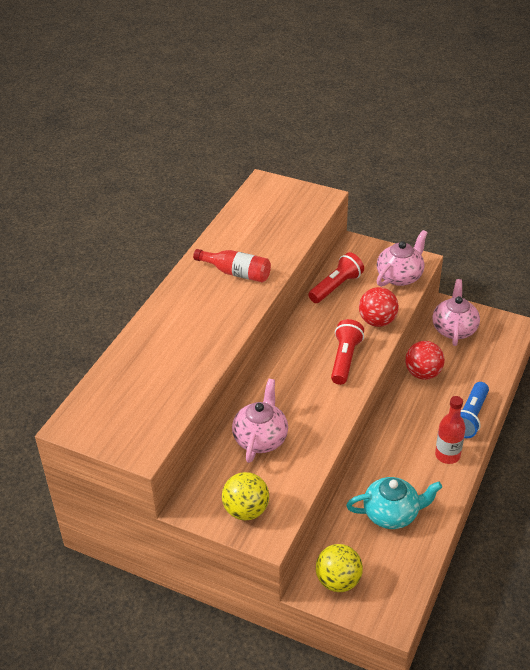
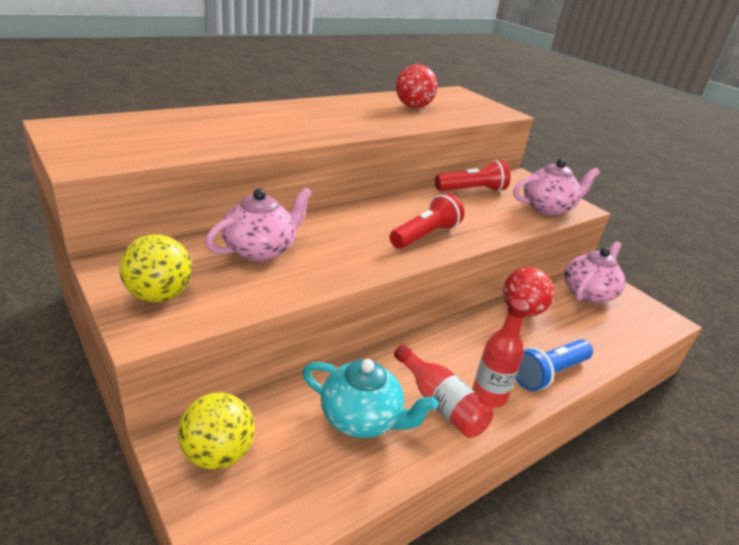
camera: 25 degrees right, 10 degrees down
(236, 273) = (363, 115): red bottle -> red bottle (440, 403)
(377, 321) = (491, 225): red ball -> red ball (413, 107)

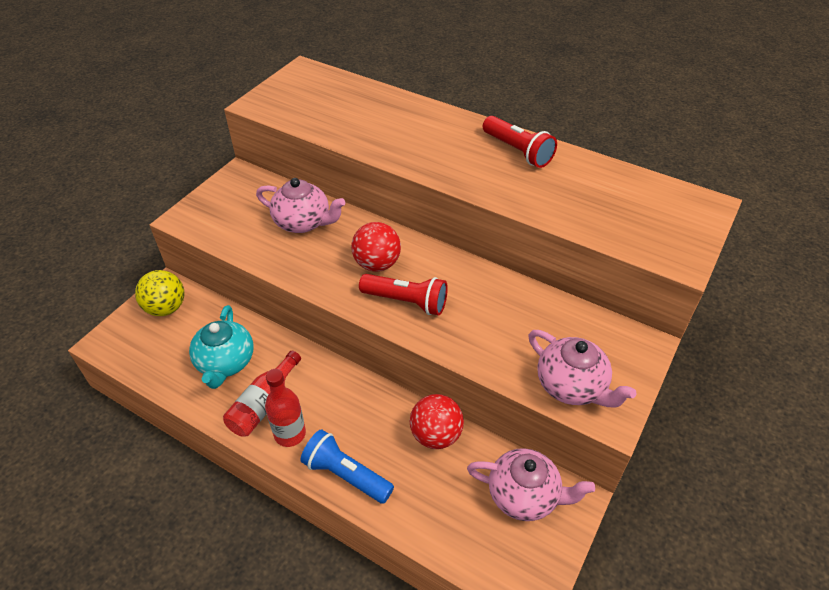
camera: 70 degrees right, 15 degrees up
(159, 295) = (219, 207): yellow ball -> none
(413, 107) = (584, 189): red ball -> red ball (377, 264)
(472, 190) = (547, 310): red flashlight -> red flashlight (518, 151)

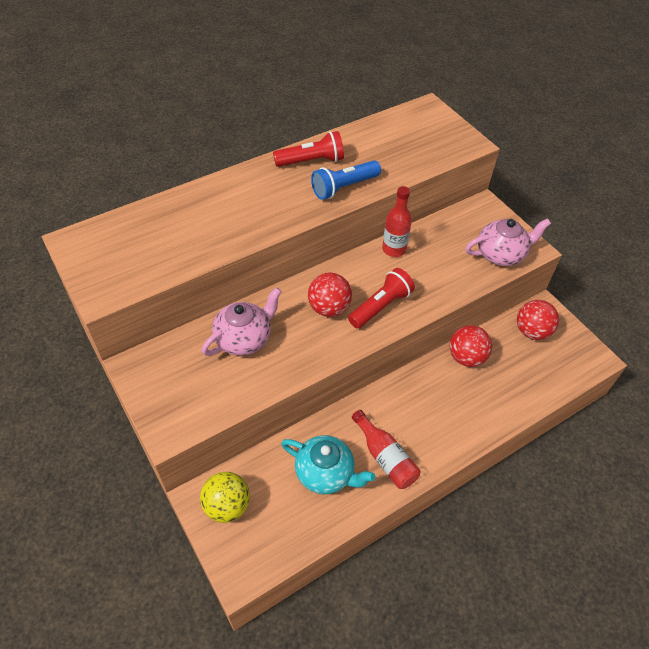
camera: 65 degrees left, 5 degrees up
(290, 434) = (423, 448): red bottle -> red bottle (394, 249)
(346, 475) = (476, 424): blue flashlight -> blue flashlight (344, 187)
(524, 495) = (532, 331): pink teapot -> red ball

